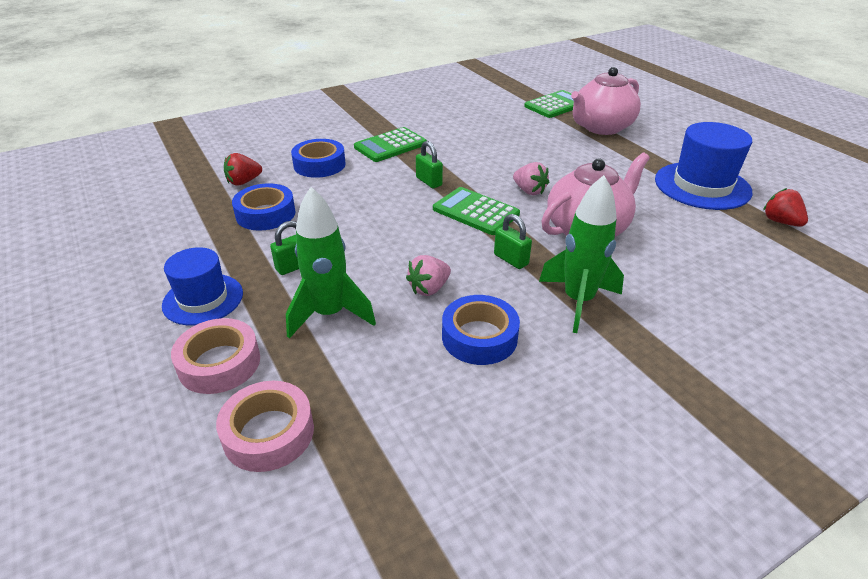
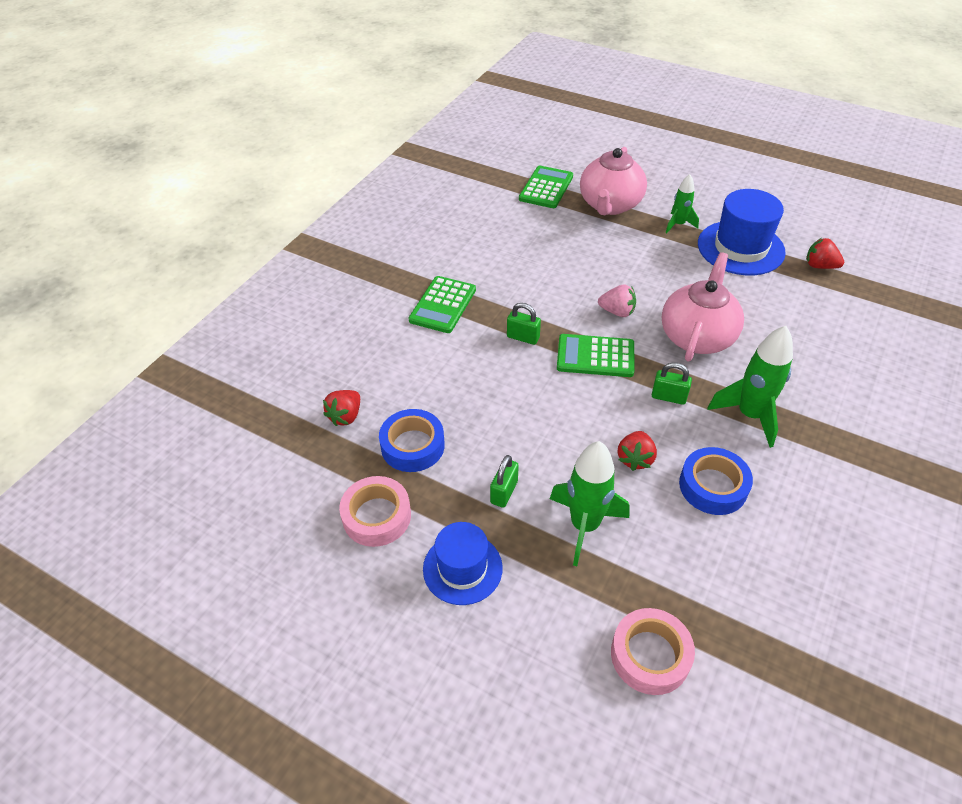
camera: 30 degrees left, 10 degrees up
(219, 363) = (547, 620): pink tape -> pink tape (377, 516)
(319, 165) = (398, 360): blue tape -> none
(429, 288) = (635, 459): pink strawberry -> red strawberry
(653, 155) = (678, 224): none -> green rocket

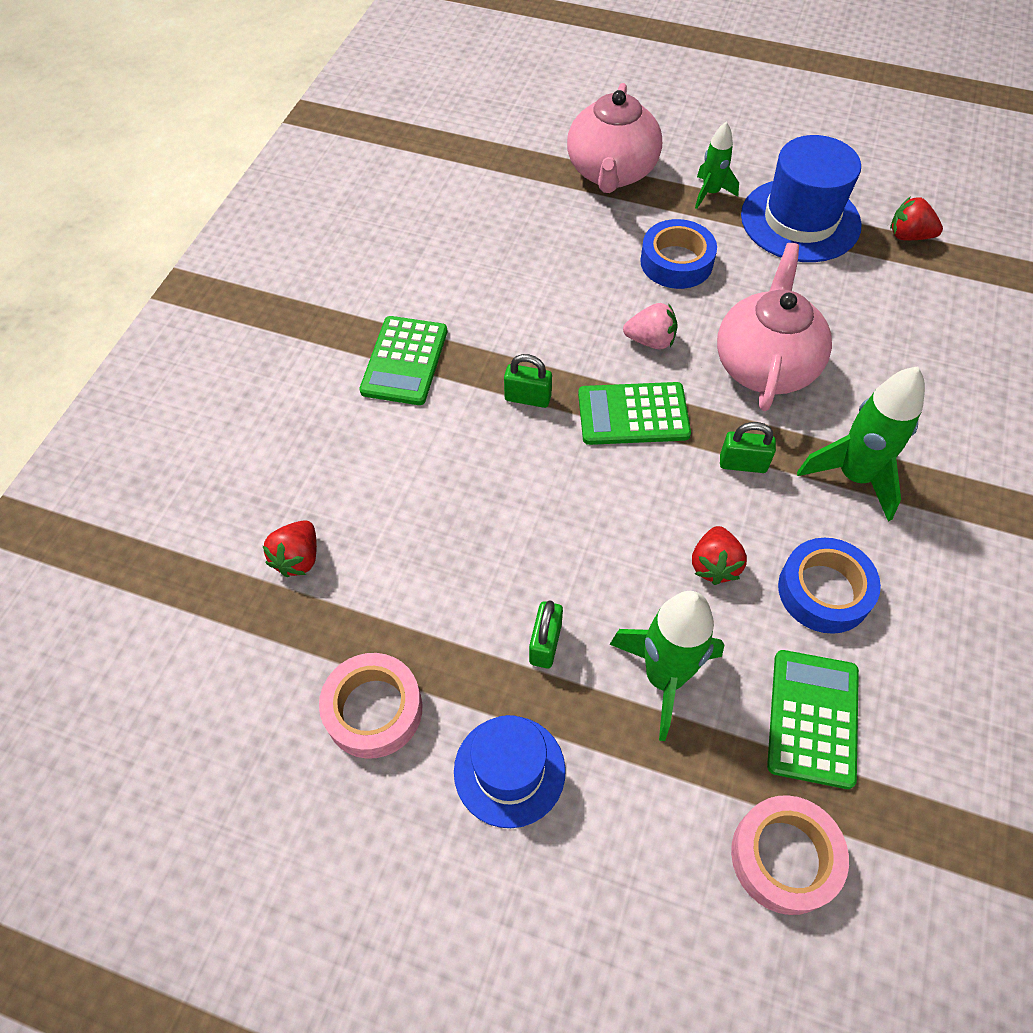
camera: 10 degrees left, 10 degrees up
(412, 446) = (403, 591): blue tape -> blue tape (676, 262)
(546, 188) = (517, 155): green calculator -> green calculator (812, 718)

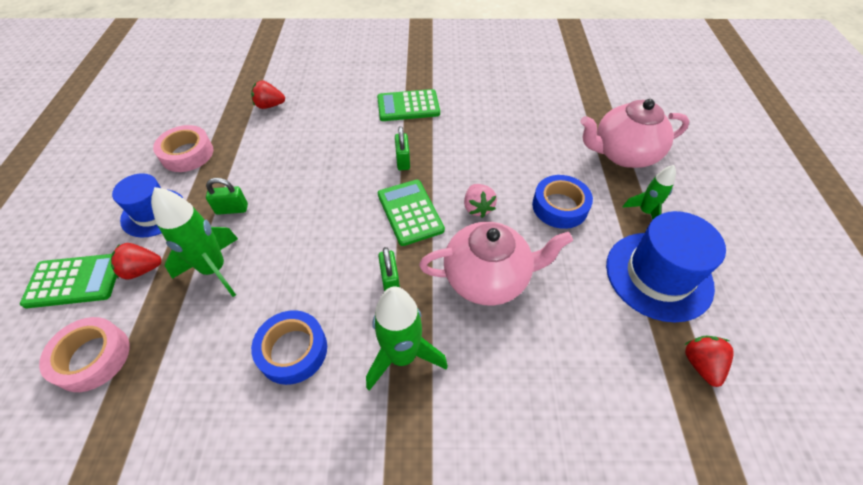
camera: 70 degrees right, 5 degrees down
(714, 565) = (301, 279): red strawberry -> red strawberry (142, 269)
(812, 718) = (190, 359): green calculator -> green calculator (74, 281)

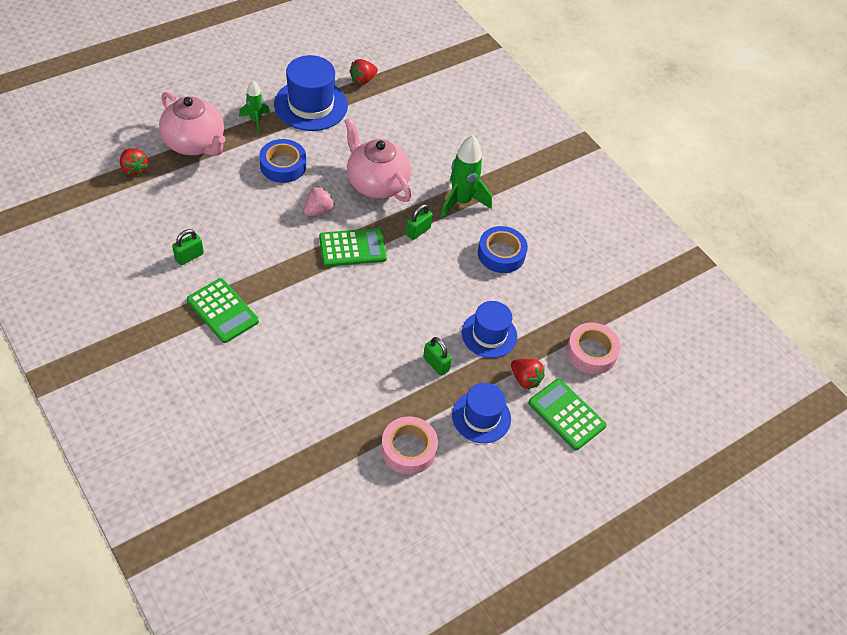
camera: 130 degrees left, 0 degrees up
(214, 269) = (489, 334): green rocket -> blue hat
(270, 105) = (298, 430): red strawberry -> red strawberry (134, 169)
(403, 161) = (300, 279): green padlock -> green padlock (189, 256)
(410, 212) = (352, 248): green calculator -> green calculator turned 135 degrees counterclockwise

